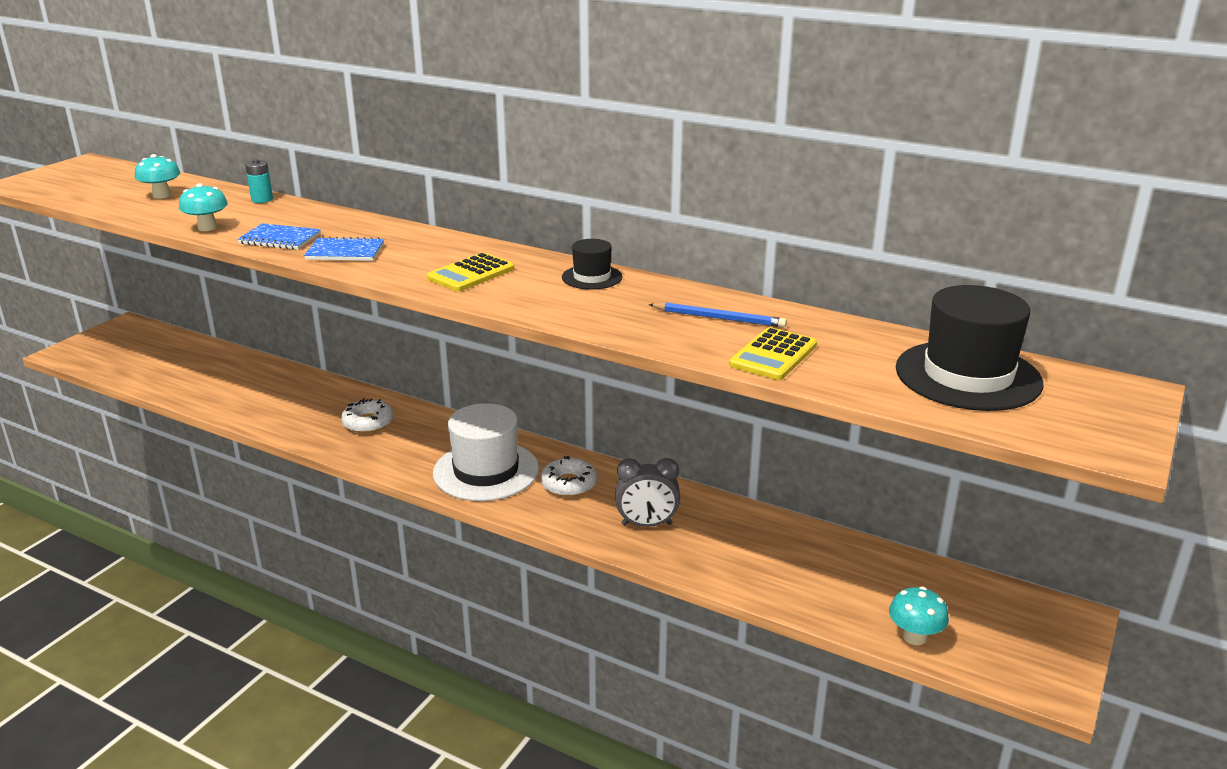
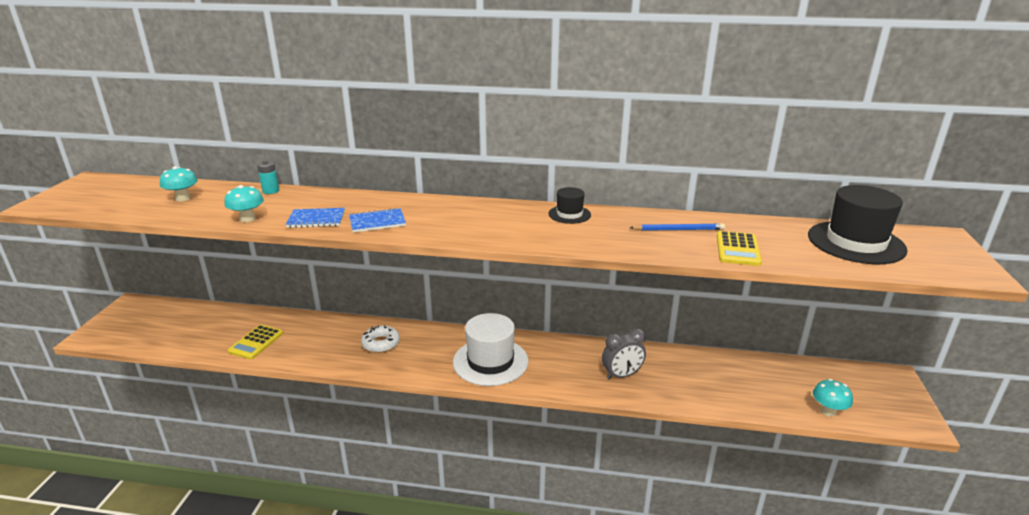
camera: 20 degrees left, 0 degrees up
(471, 274) = (486, 224): yellow calculator -> yellow calculator (256, 342)
(569, 484) = (552, 358): white donut -> none

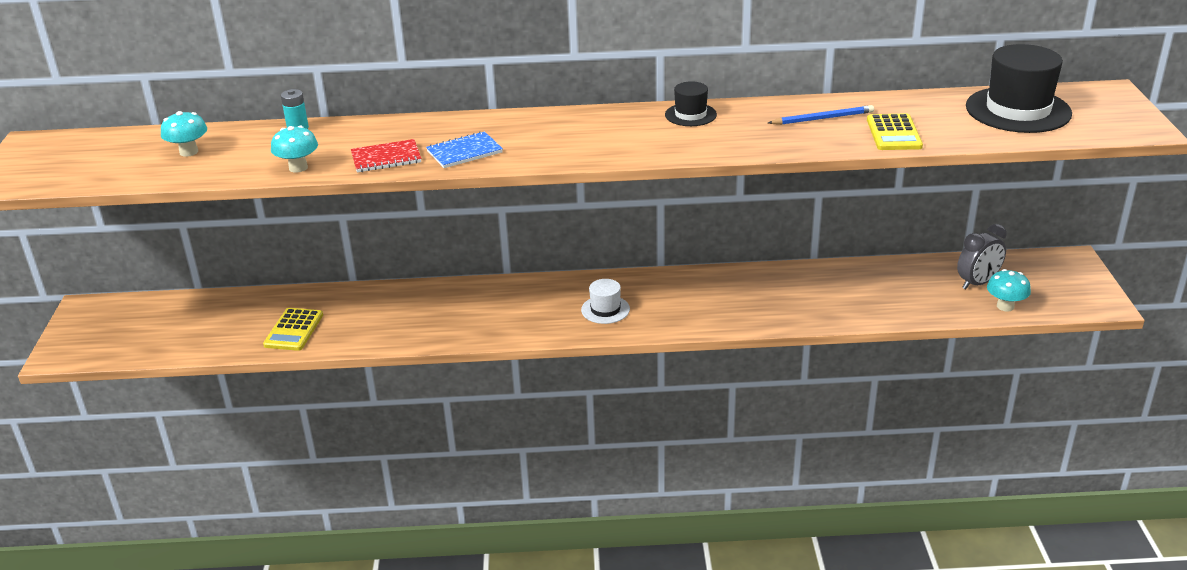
camera: 10 degrees left, 5 degrees up
(316, 219) = (386, 158): blue notebook -> red notebook
(381, 343) = (458, 309): white donut -> none
(490, 361) = (605, 309): white hat -> white hat, size x0.52
(622, 375) = (767, 302): grey clock -> grey clock (977, 283)

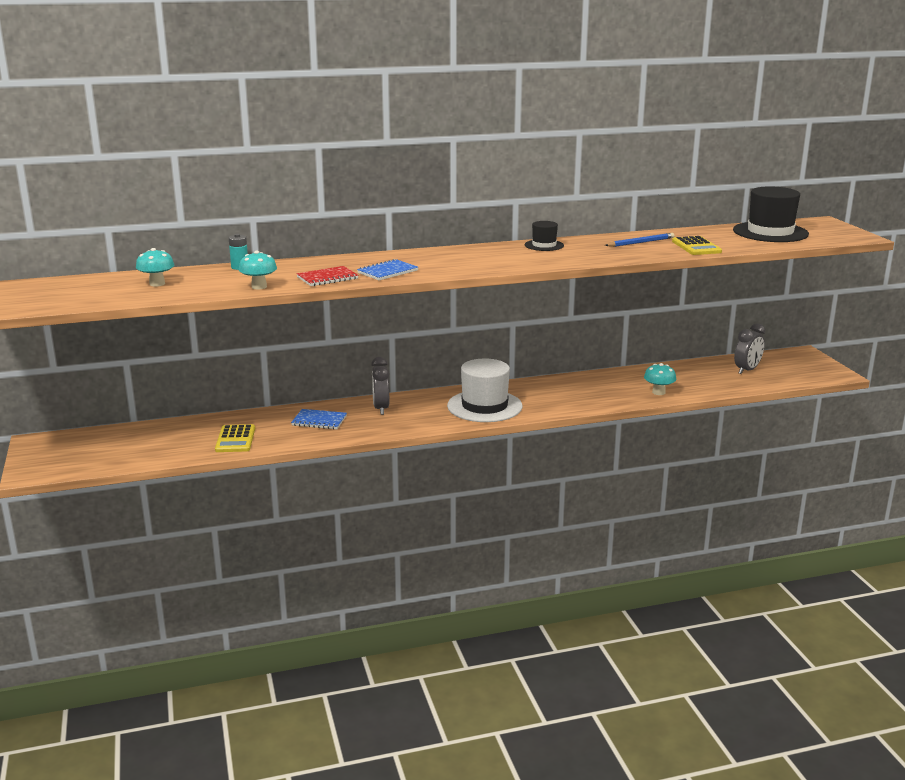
camera: 15 degrees left, 10 degrees down
(400, 311) = (319, 421): none -> blue notebook
(480, 299) = (381, 408): none -> grey clock
(605, 309) = (484, 406): white hat -> white hat, size x1.94
(1005, 306) = (773, 381): turquoise mushroom -> turquoise mushroom (658, 392)

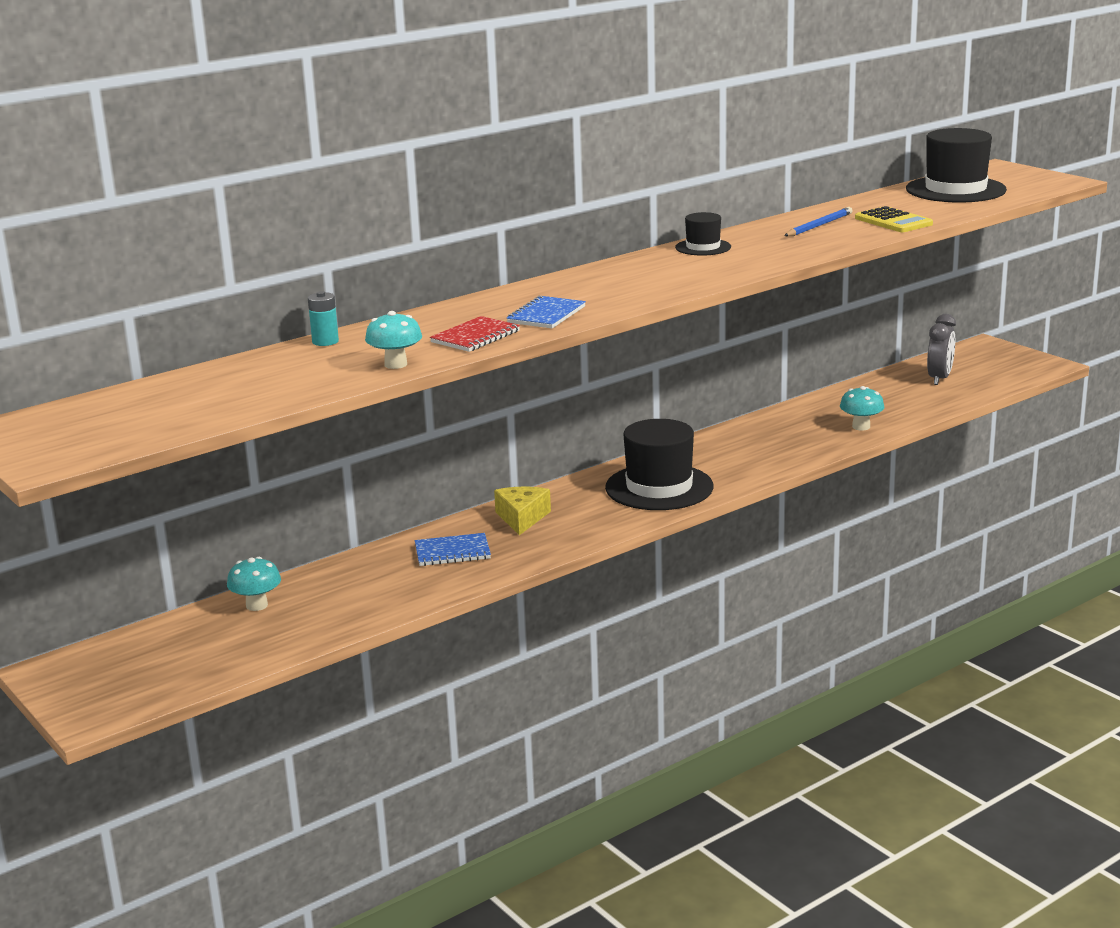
camera: 20 degrees left, 0 degrees up
(157, 284) = (237, 385): turquoise mushroom -> turquoise mushroom (257, 605)
(235, 439) = (357, 602): yellow calculator -> none
(381, 408) = (522, 518): grey clock -> yellow cheese
(484, 406) = (659, 487): white hat -> black hat

